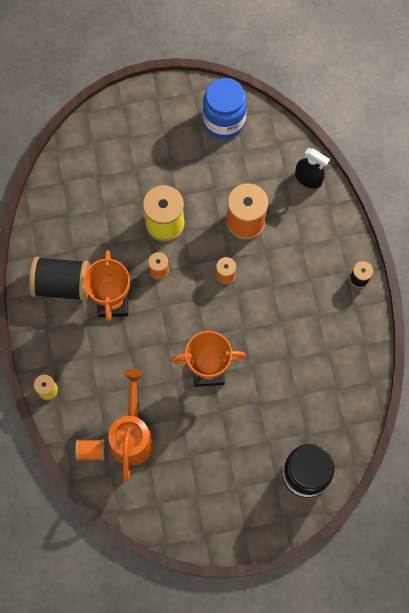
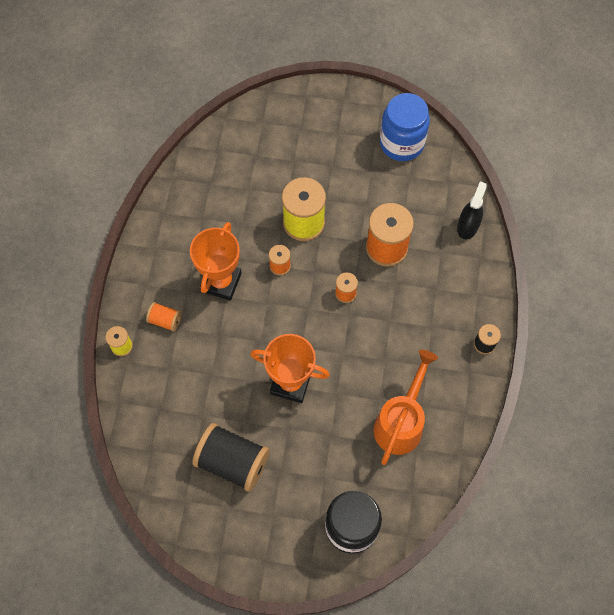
camera: 20 degrees right, 5 degrees down
(63, 284) = (178, 248): black spool -> black spool (233, 462)
(91, 451) = (140, 422): orange spool -> orange spool (165, 320)
(132, 435) = (188, 421): orange watering can -> orange watering can (401, 423)
(308, 178) = (467, 226): black spray bottle -> black spray bottle turned 120 degrees counterclockwise

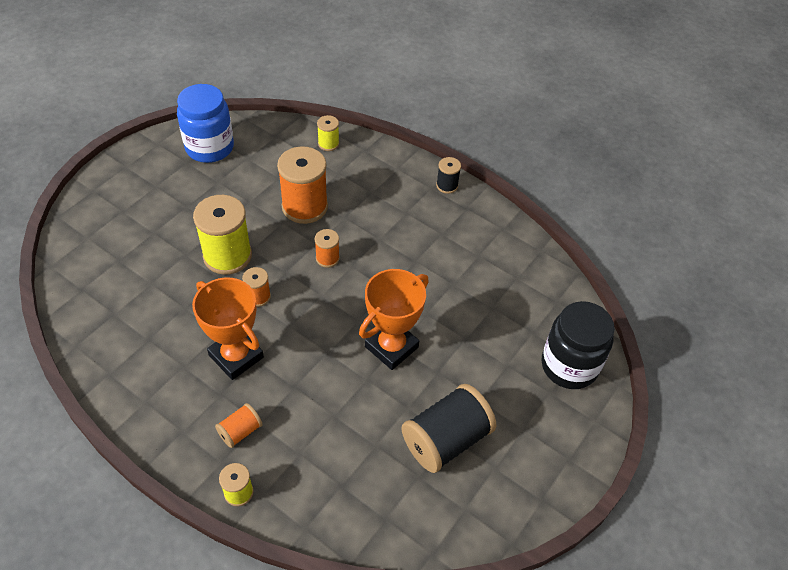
camera: 65 degrees left, 15 degrees down
(401, 423) = (485, 278): orange watering can -> none
(467, 226) = (328, 144): black spray bottle -> yellow spool

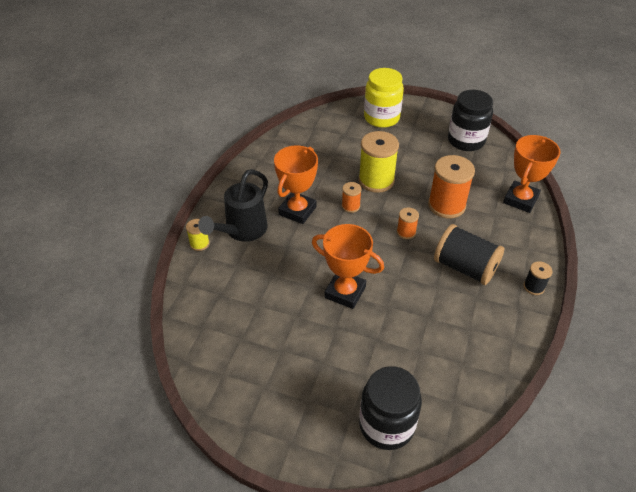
camera: 75 degrees right, 5 degrees down
(112, 209) = (381, 118): none -> yellow jar
(209, 147) = (466, 141): blue jar -> black jar
(240, 431) = (242, 231): orange spool -> black watering can
(328, 144) = (520, 200): yellow spool -> orange trophy
(446, 440) = (277, 348): black spool -> black spool (465, 267)

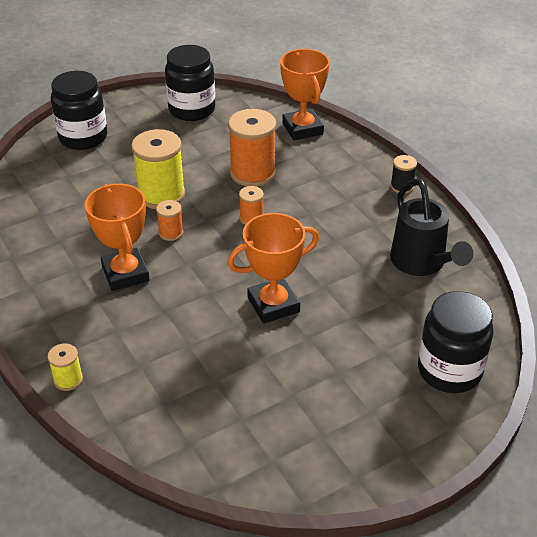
camera: 50 degrees left, 5 degrees down
(242, 231) = (96, 333): black watering can -> black watering can (421, 263)
(381, 118) = (83, 137): yellow jar -> black jar
(465, 267) = (336, 210): black spool -> none

